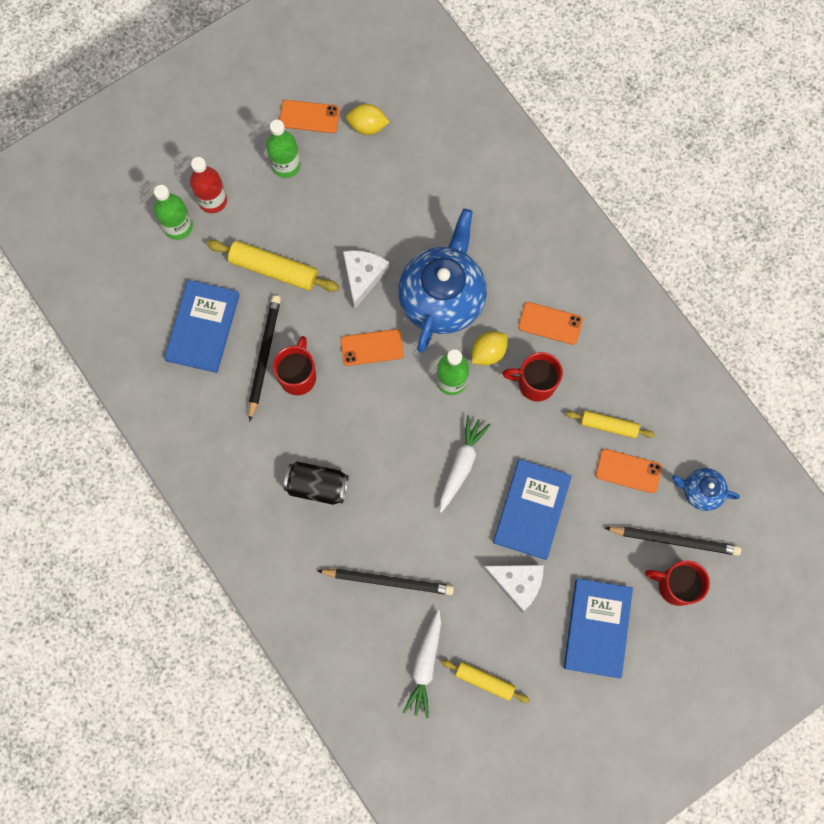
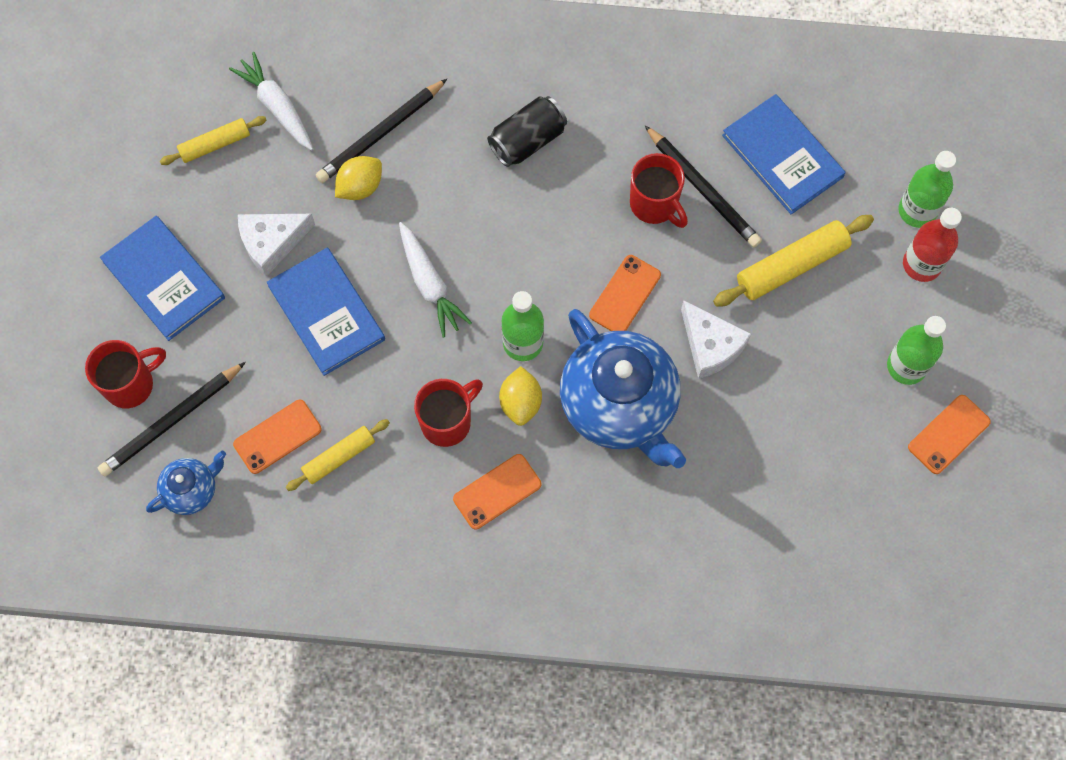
camera: 130 degrees right, 5 degrees down
(367, 126) = (888, 487): yellow lemon -> yellow lemon (360, 187)

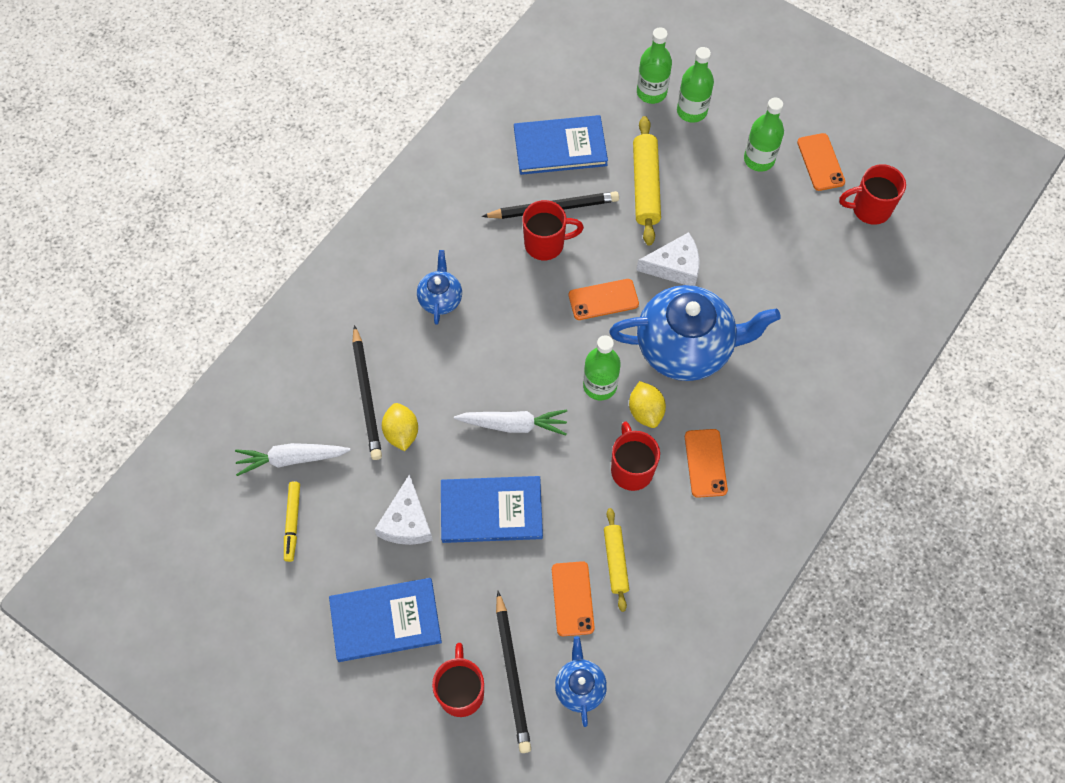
camera: 60 degrees left, 5 degrees down
(215, 144) = (293, 522): yellow rolling pin -> yellow marker
(520, 402) = (645, 411): yellow lemon -> yellow lemon turned 45 degrees clockwise
(527, 140) = (440, 299): black can -> blue teapot
(625, 295) = (603, 299): orange phone -> orange phone turned 75 degrees counterclockwise
(921, 264) = (691, 111): red bottle -> green bottle
(922, 517) = (869, 209): none -> red mug

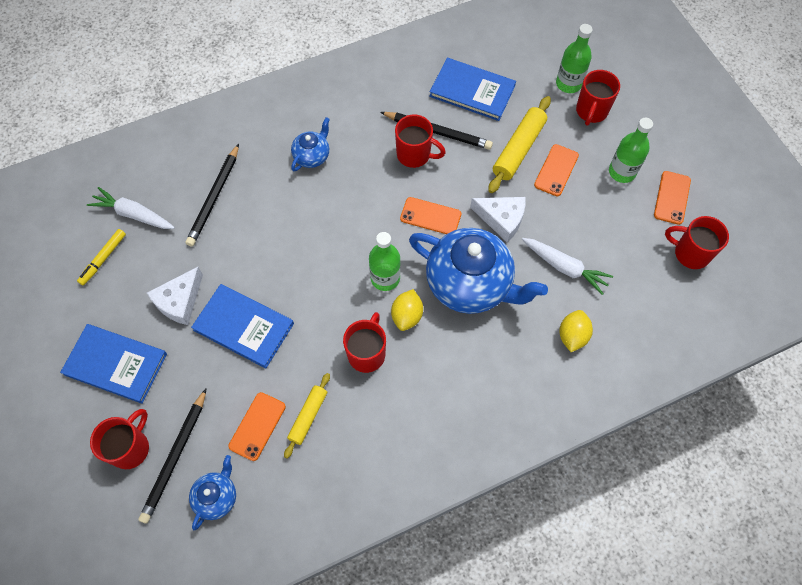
camera: 30 degrees right, 0 degrees up
(401, 433) = (220, 236): yellow lemon -> yellow lemon (572, 336)
(513, 425) = (302, 273): white carrot -> white carrot (564, 267)
(691, 111) = (591, 111): green bottle -> red mug
(705, 463) = (427, 380): orange phone -> orange phone (556, 170)

